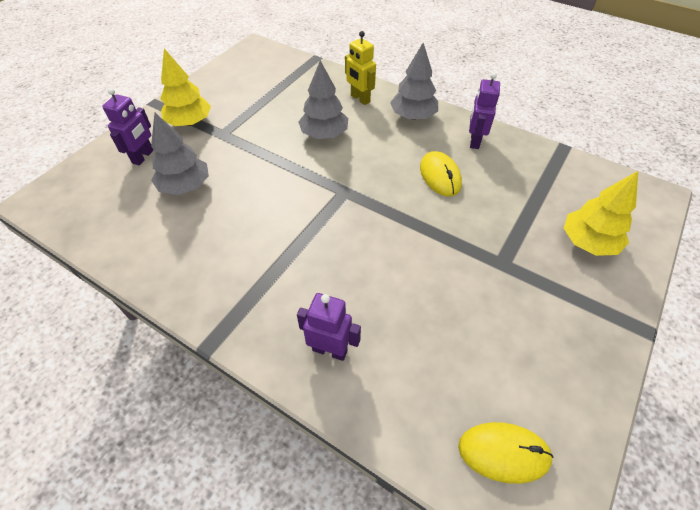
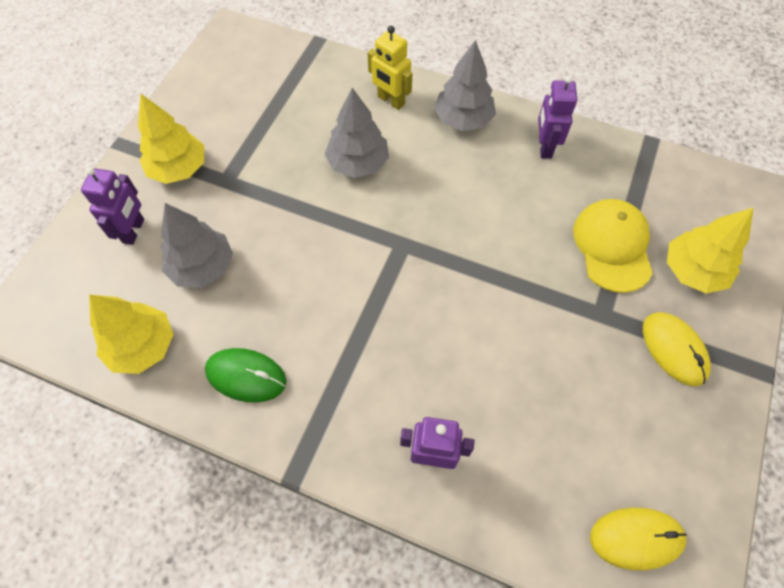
camera: 10 degrees left, 10 degrees up
(121, 233) = (143, 346): none -> yellow tree
(193, 265) = (246, 376): none -> green mouse
(440, 176) = (512, 205): yellow mouse -> yellow mouse (674, 349)
(519, 215) = (612, 246): none -> yellow cap

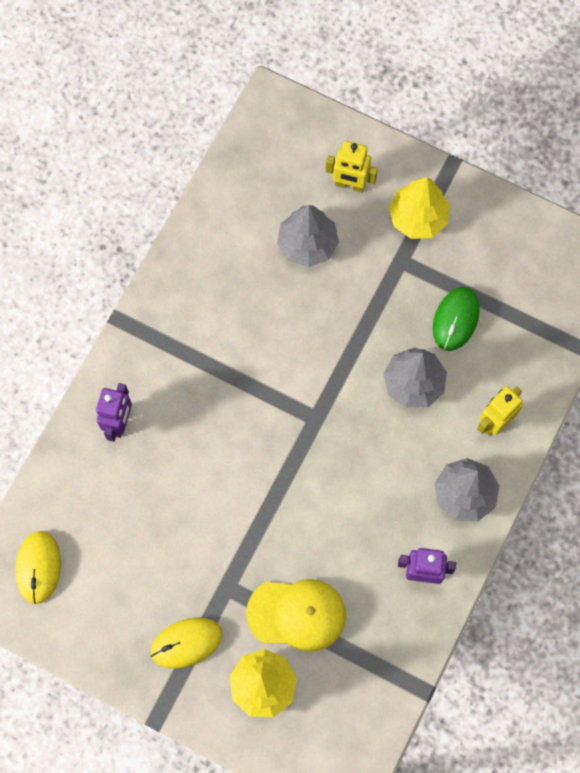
camera: 95 degrees right, 10 degrees up
(134, 231) = (350, 185): purple robot -> yellow robot
(143, 346) = (236, 202): yellow tree -> none
(246, 376) = (201, 282): green mouse -> green mouse (455, 319)

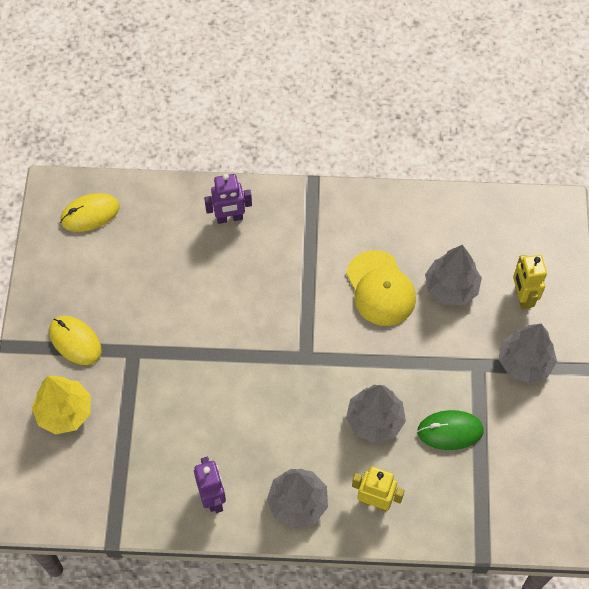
camera: 65 degrees right, 10 degrees down
(297, 614) = (133, 413): yellow cap -> yellow cap (380, 288)
(418, 218) = (524, 362): yellow tree -> grey tree

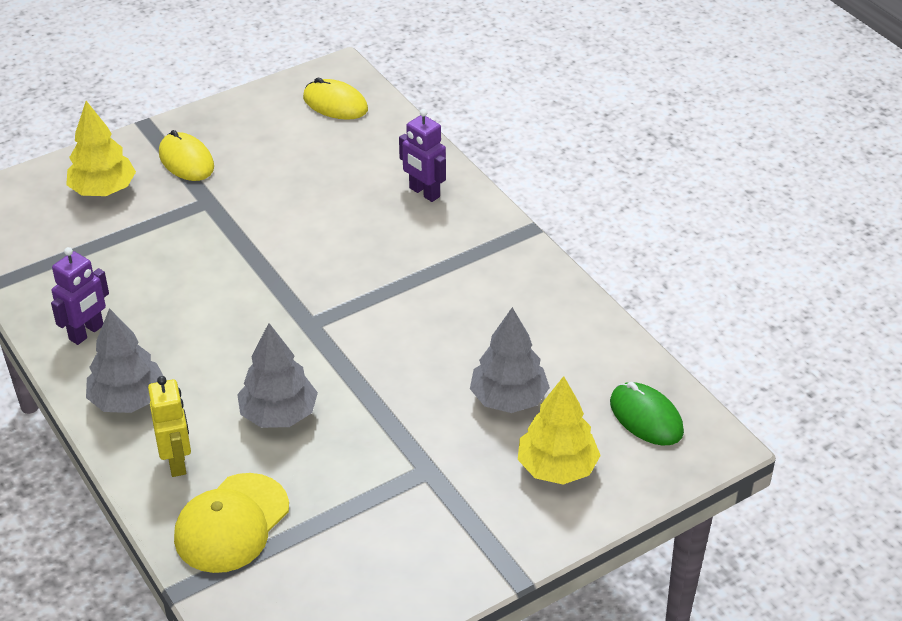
camera: 55 degrees right, 20 degrees down
(75, 341) = (186, 160): yellow mouse -> yellow mouse turned 45 degrees counterclockwise
(380, 288) = (450, 342): yellow cap -> yellow cap (231, 523)
(450, 431) = (319, 485): green mouse -> green mouse (646, 417)
(522, 297) = (557, 467): yellow robot -> yellow tree
(524, 362) = (470, 511): grey tree -> none

